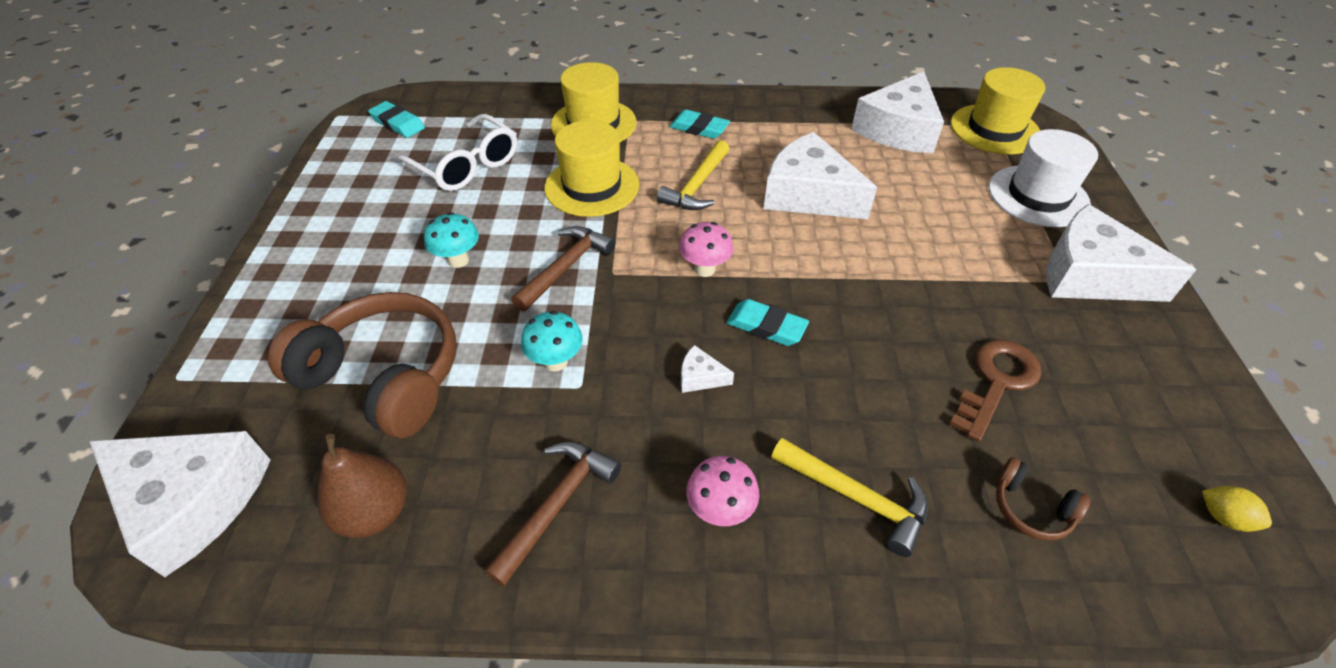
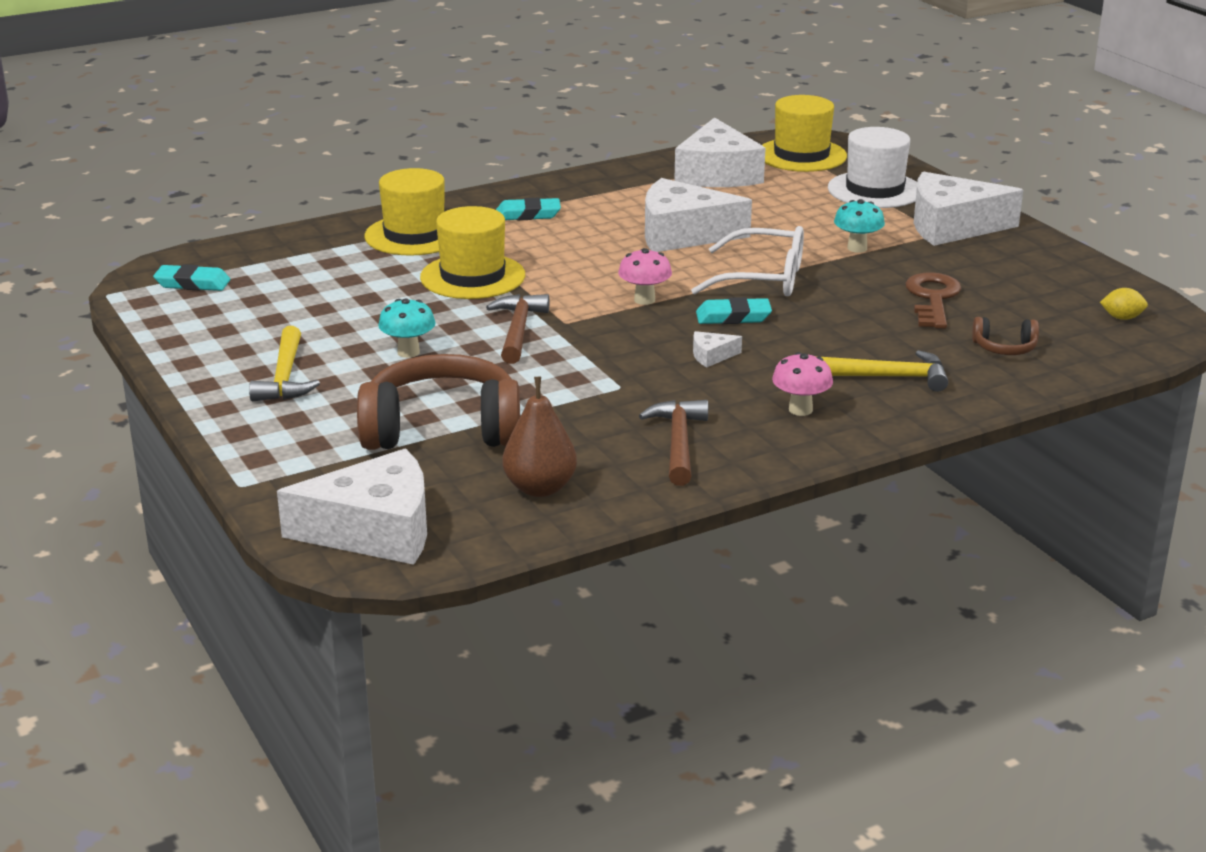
camera: 30 degrees left, 20 degrees down
(466, 165) = (320, 294): white glasses -> white glasses (763, 279)
(556, 362) = (582, 381): turquoise mushroom -> turquoise mushroom (857, 248)
(697, 186) = (574, 253): yellow hammer -> yellow hammer (285, 377)

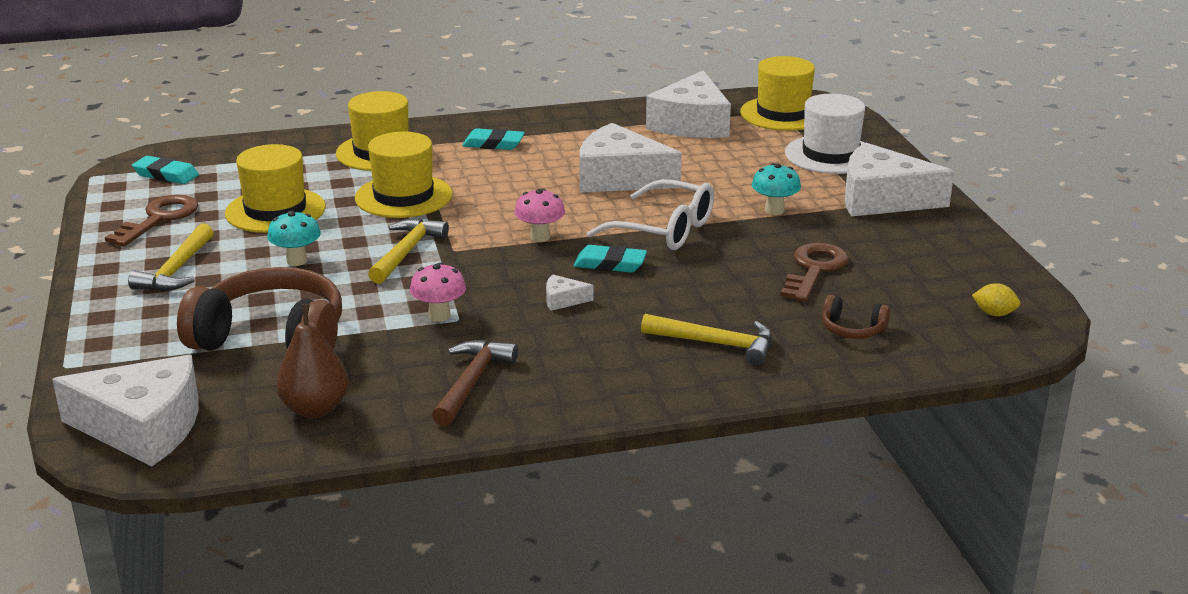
camera: 15 degrees right, 0 degrees up
(222, 328) = (159, 218): none -> brown key
(345, 306) = (275, 210): none -> yellow hat
(518, 330) = (406, 252): brown hammer -> yellow hammer
(800, 410) = (609, 365): pink mushroom -> pink mushroom (439, 316)

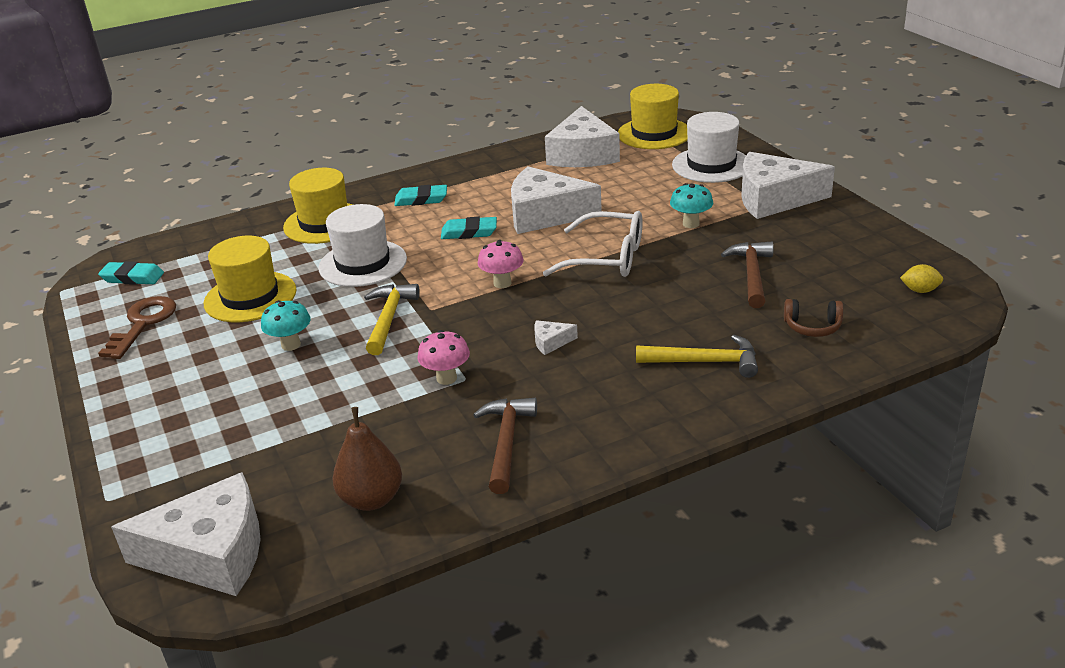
camera: 10 degrees left, 5 degrees up
(177, 270) = (180, 375): yellow hammer -> none
(272, 338) = (300, 430): brown headphones -> none
(403, 196) = (363, 263): yellow hat -> white hat
(610, 264) = (576, 299): turquoise eraser -> turquoise eraser (469, 232)
(814, 270) = (752, 274): brown key -> brown hammer

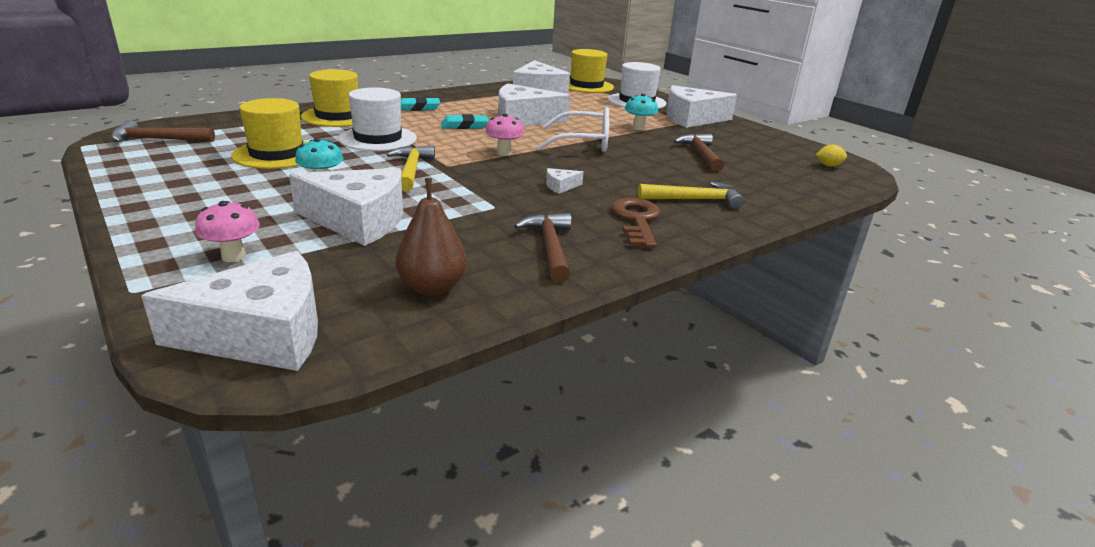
camera: 15 degrees left, 5 degrees down
(132, 277) = (158, 140): turquoise eraser -> brown hammer
(143, 324) = (169, 167): brown key -> brown key (636, 220)
(319, 403) = (359, 220): none -> white cheese
(446, 378) = (477, 206): pink mushroom -> pink mushroom (234, 256)
(812, 327) = (765, 182): brown headphones -> none

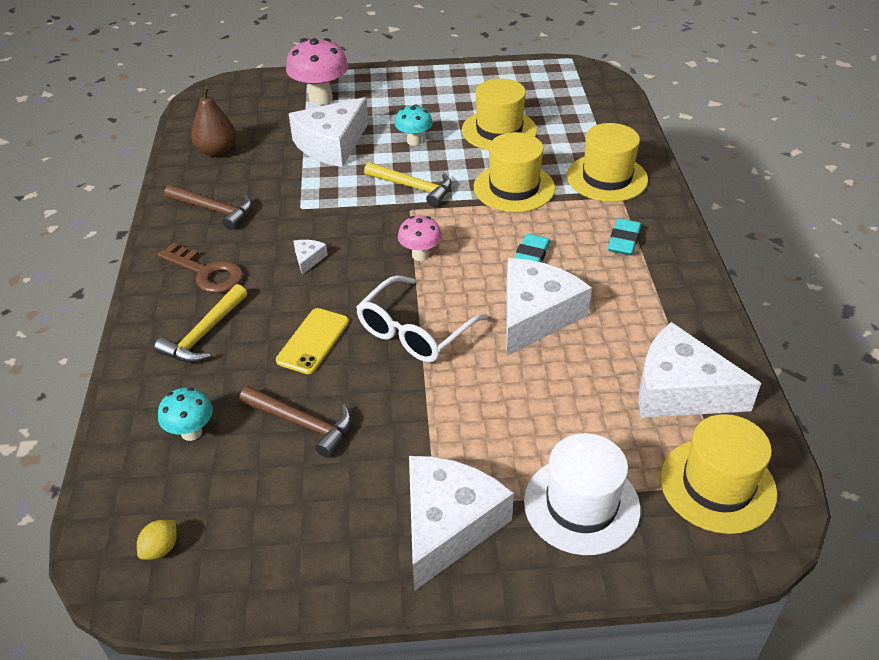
camera: 125 degrees right, 15 degrees up
(158, 140) = (570, 85): brown hammer -> none
(234, 256) = (320, 98): pink mushroom -> pink mushroom, size x1.73
(262, 334) = (230, 98): white cheese -> none
(378, 139) = (514, 188): white hat -> yellow hat
(638, 128) = (439, 420): turquoise mushroom -> turquoise mushroom (191, 432)
(638, 165) = (313, 341): none -> yellow phone

